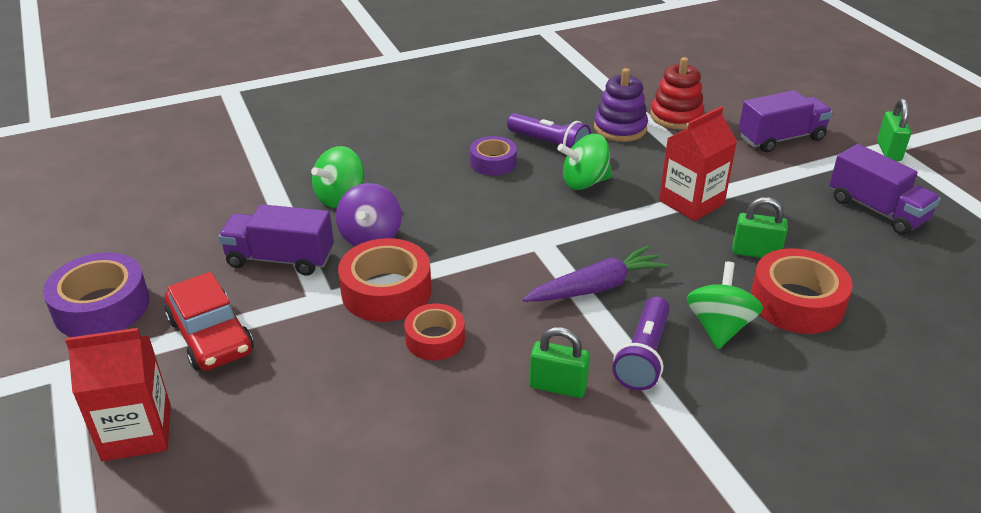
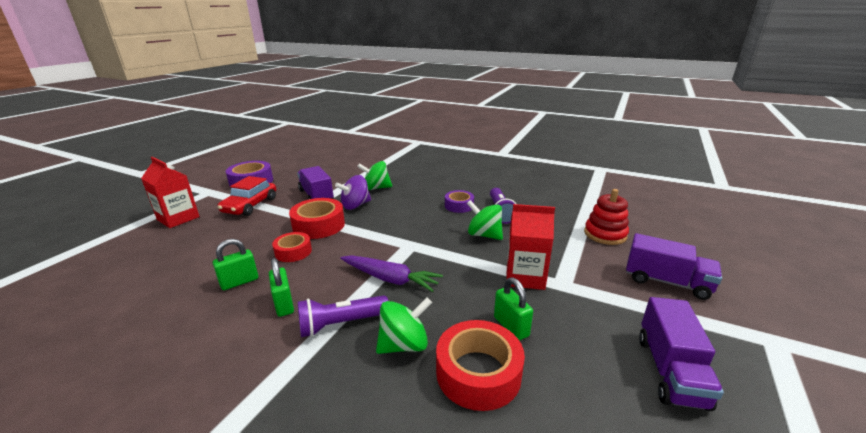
camera: 50 degrees right, 10 degrees down
(620, 128) = (555, 223): purple stacking toy -> none
(889, 151) = (768, 343): green padlock -> green padlock (239, 282)

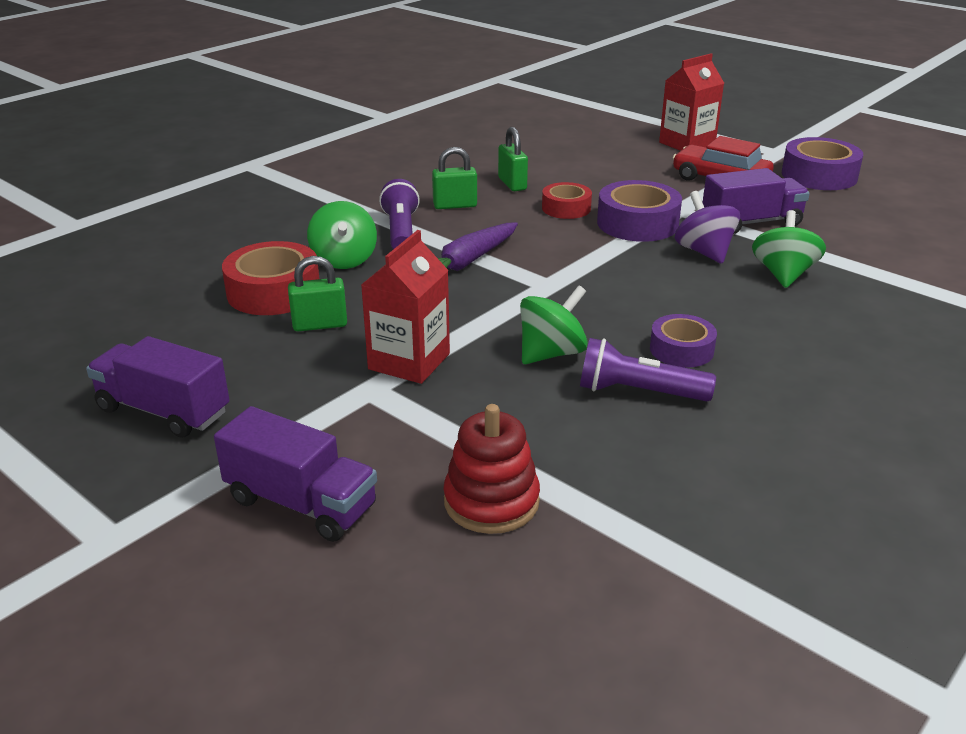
camera: 105 degrees right, 5 degrees up
(319, 225) = (637, 223): red tape -> purple tape
(666, 282) = (301, 503): purple truck -> purple truck turned 105 degrees counterclockwise

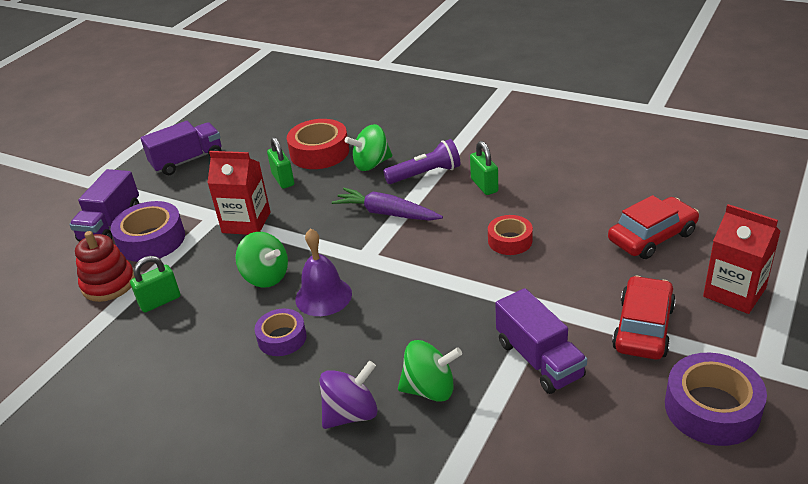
camera: 80 degrees right, 5 degrees up
(163, 411) = (187, 160): purple truck -> purple truck turned 45 degrees clockwise
(512, 184) = (545, 203): green padlock -> green padlock (160, 301)
(597, 154) = (652, 237): none -> red car
(612, 317) = (323, 296): none -> purple bell
(637, 223) = (499, 286): purple tape -> purple tape (151, 240)
(638, 392) = (222, 324): purple flashlight -> none
(704, 252) = (456, 333): purple spinning top -> purple spinning top (351, 414)

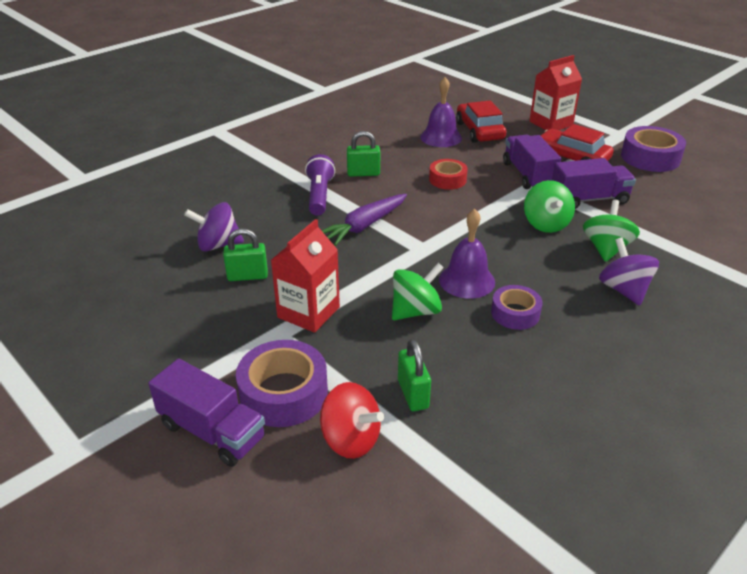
camera: 75 degrees left, 0 degrees up
(108, 284) = (351, 439): red stacking toy -> red spinning top
(187, 160) = (125, 345): purple truck -> purple truck (528, 175)
(319, 152) = (218, 245): red tape -> purple spinning top
(371, 164) = (273, 219): green spinning top -> green spinning top (546, 224)
(608, 213) = (441, 137): none -> purple bell

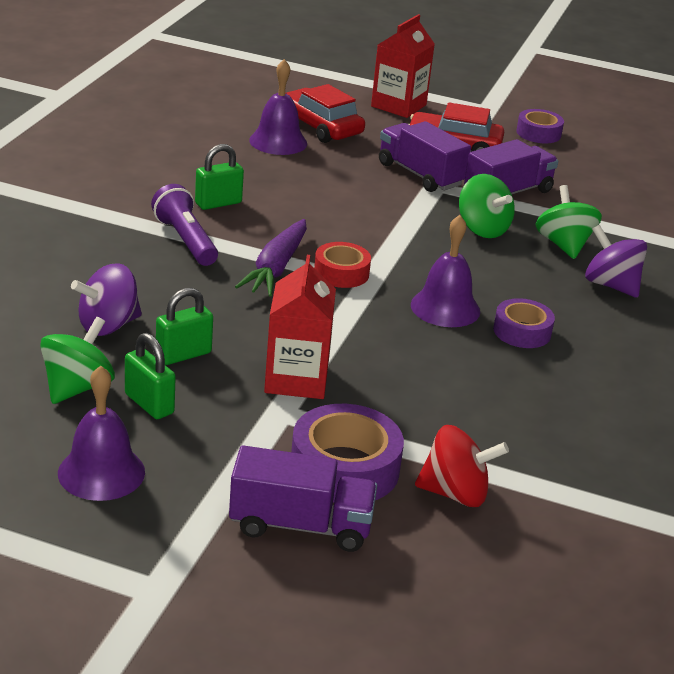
camera: 30 degrees left, 5 degrees down
(119, 350) = (101, 472): none -> purple bell
(413, 394) = (482, 435): green padlock -> green padlock (149, 404)
(415, 311) = (416, 352): green spinning top -> green spinning top (77, 387)
(447, 180) = (330, 195): red tape -> red tape (341, 273)
(650, 157) = (538, 133): purple tape -> purple tape, size x0.62

